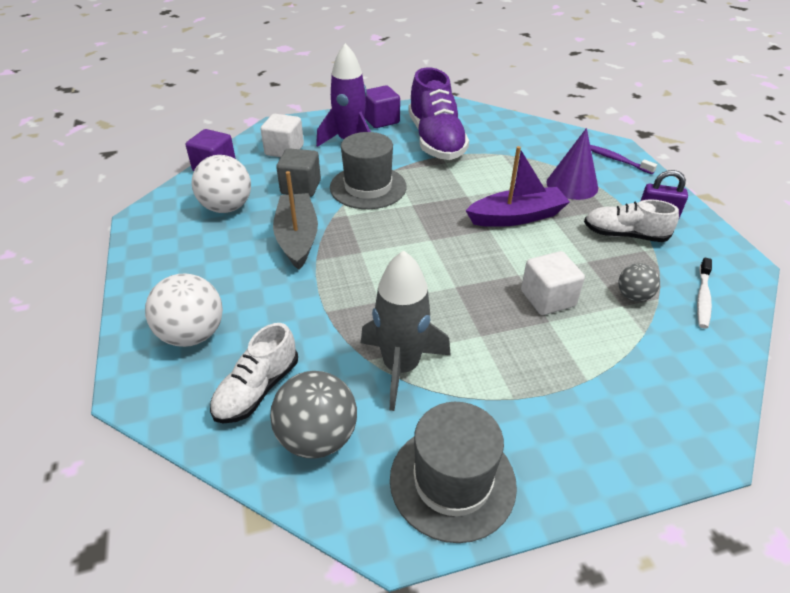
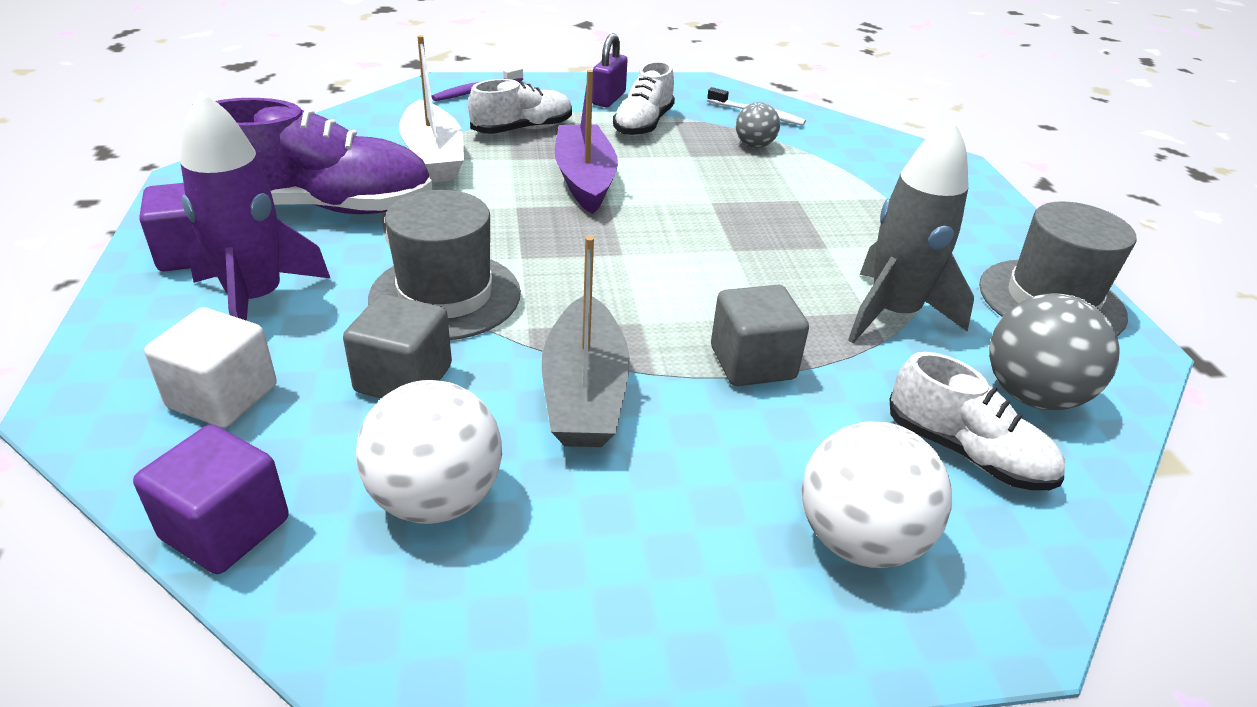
camera: 85 degrees left, 5 degrees down
(297, 238) = (584, 392): grey boat -> grey boat turned 90 degrees counterclockwise
(331, 296) = (752, 363): none -> grey cube
(510, 160) = (433, 157): none -> white boat
(547, 298) = (758, 193): white cube -> none
(572, 185) = (522, 129): purple cone -> white shoe

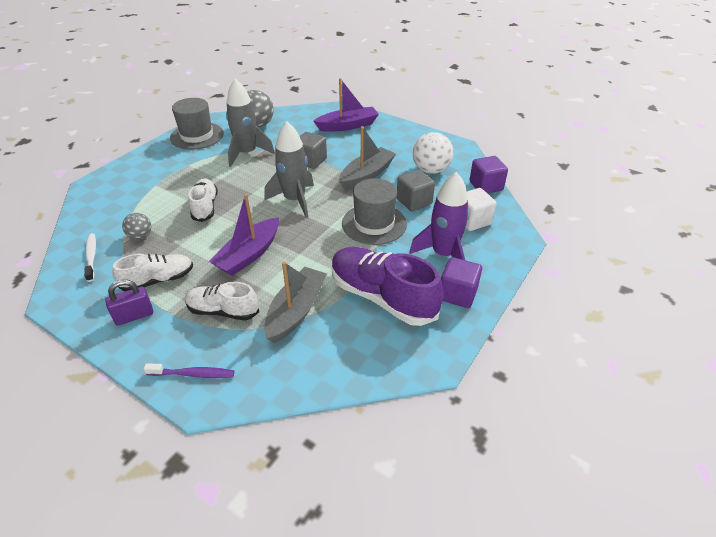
camera: 135 degrees left, 5 degrees up
(433, 157) = (296, 311): white boat -> grey boat
(645, 271) = (294, 200): none -> grey rocket
(859, 540) = (348, 126): white ball -> purple boat
(966, 452) = (297, 125): white shoe -> white shoe (205, 207)

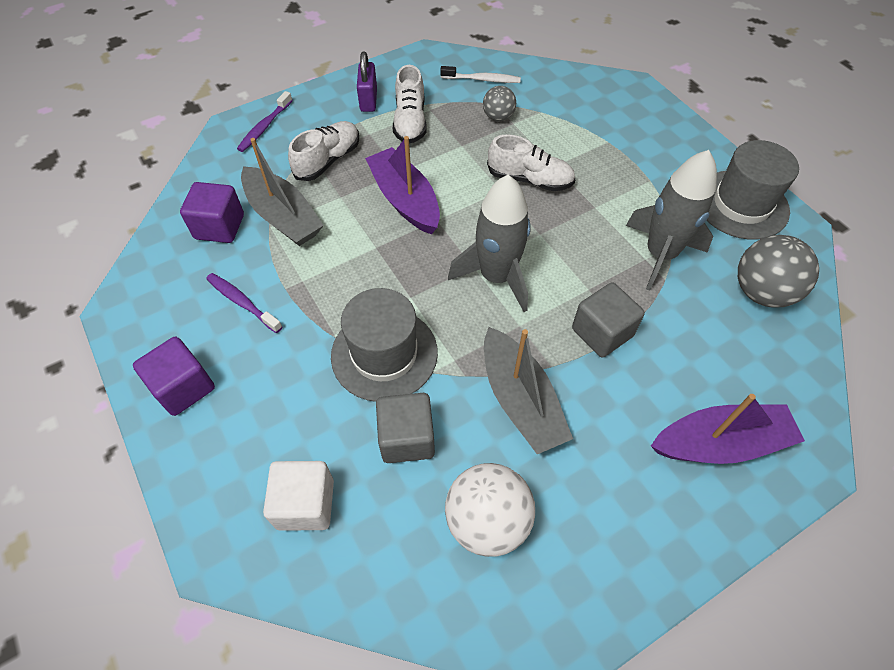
camera: 115 degrees right, 15 degrees up
(348, 126) = (720, 443): purple boat -> purple boat turned 105 degrees counterclockwise
(382, 297) = (242, 302): purple shoe -> purple toothbrush
(443, 254) = (262, 412): purple rocket -> none
(486, 186) = (384, 599): purple cube -> purple cube (219, 227)

